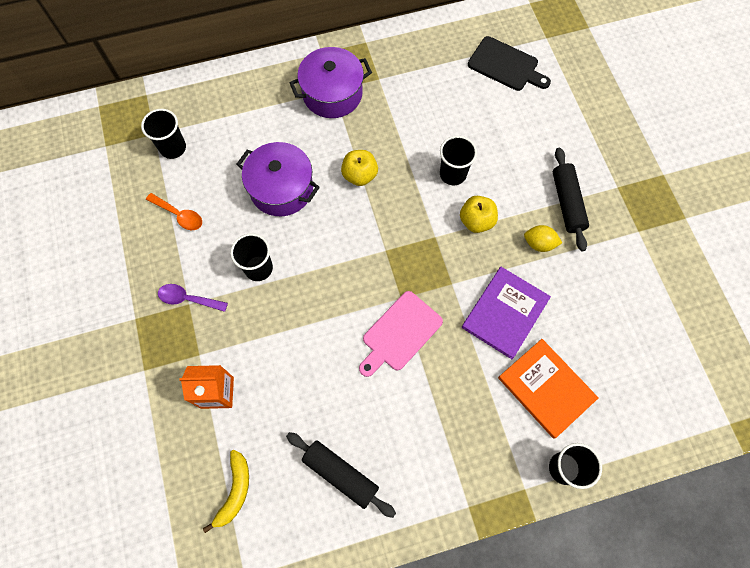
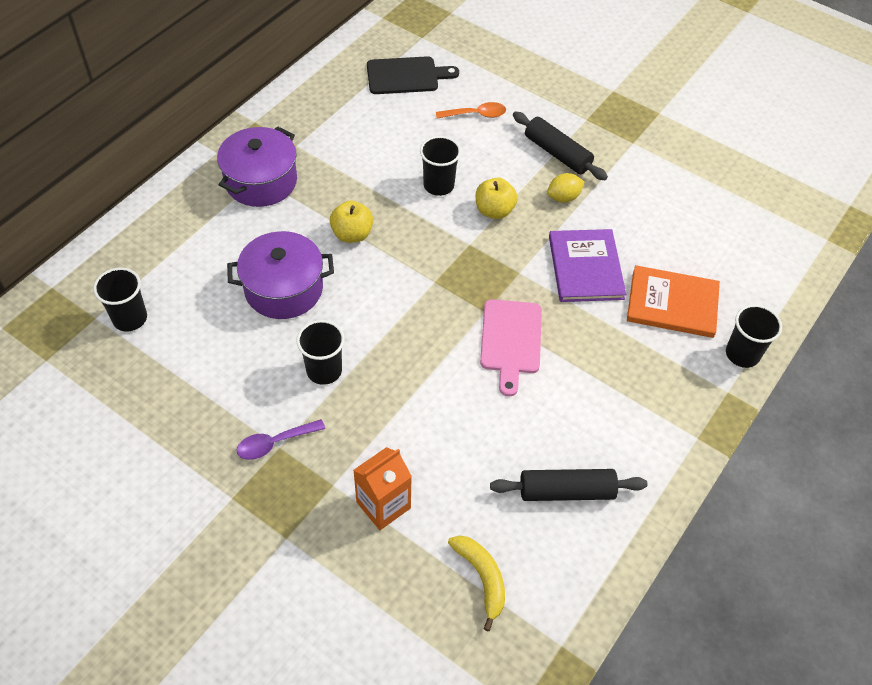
camera: 40 degrees left, 15 degrees down
(179, 215) = (194, 374): orange spoon -> orange spoon (476, 114)

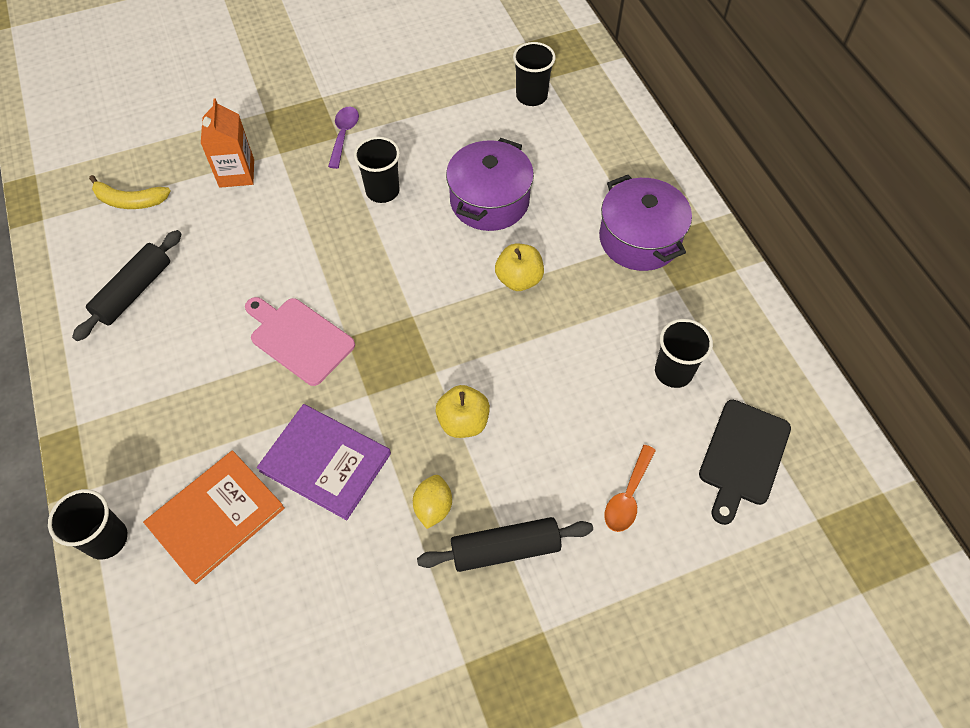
camera: 125 degrees right, 5 degrees up
(438, 185) = (535, 389): black cup -> black cup (673, 372)

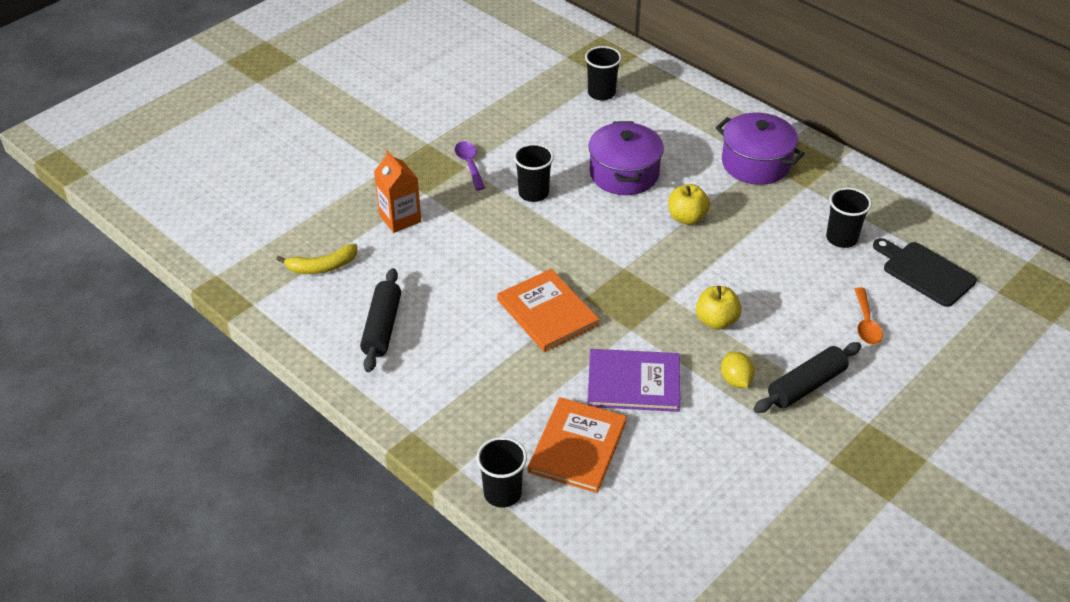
camera: 25 degrees left, 15 degrees down
(299, 339) = (547, 312): pink cutting board -> orange book
(743, 456) = (925, 272): black cutting board -> black cutting board turned 135 degrees clockwise

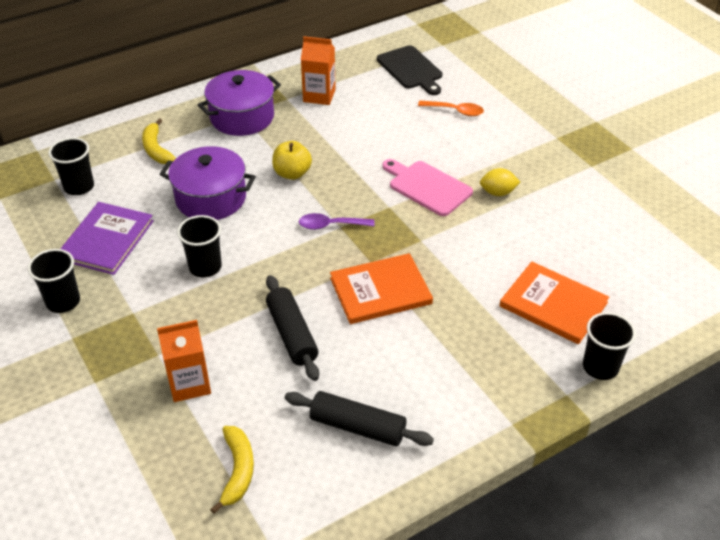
camera: 75 degrees left, 0 degrees up
(469, 164) = (131, 308): purple spoon -> purple spoon (330, 225)
(633, 382) = (485, 252): purple book -> purple book (106, 240)
(675, 122) = (156, 149): none -> yellow banana
(716, 321) = (427, 187): yellow apple -> pink cutting board
(806, 386) = (513, 157): black rolling pin -> black rolling pin (292, 334)
(826, 209) = (319, 96): none -> orange carton
(841, 238) = (357, 97): black cup -> black cup (63, 302)
(925, 272) = (411, 69): black cutting board -> black cutting board turned 90 degrees counterclockwise

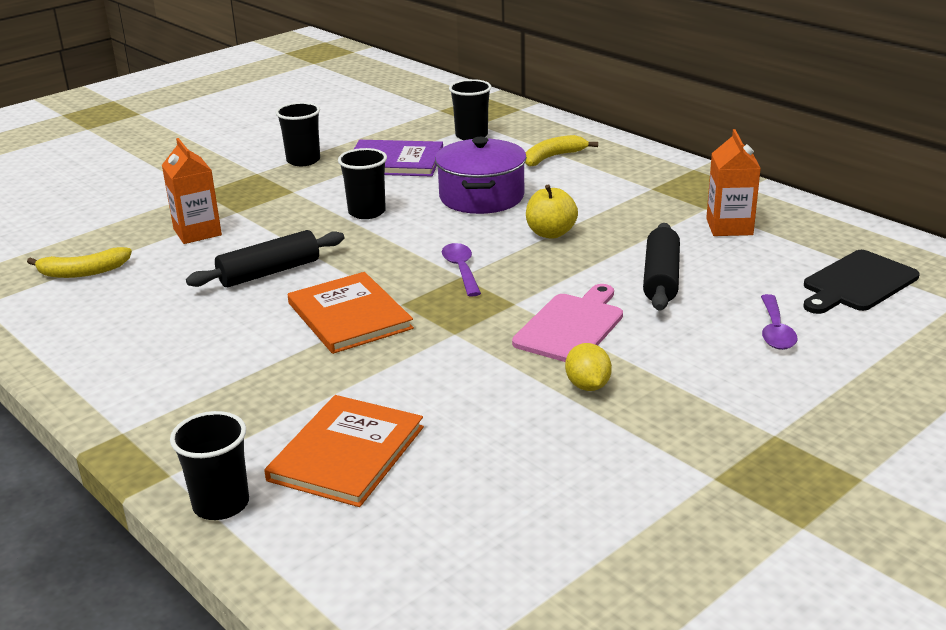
camera: 80 degrees right, 15 degrees down
(242, 117) = (645, 189): purple pot -> none
(358, 426) = (131, 327): black rolling pin -> black rolling pin (661, 278)
(455, 111) = (775, 331): orange spoon -> purple spoon

